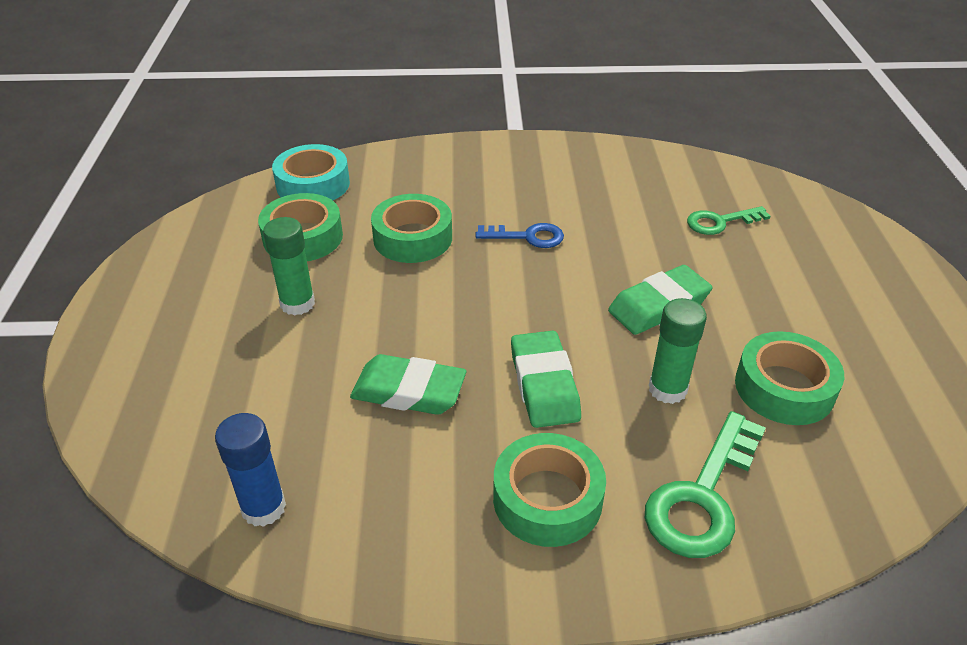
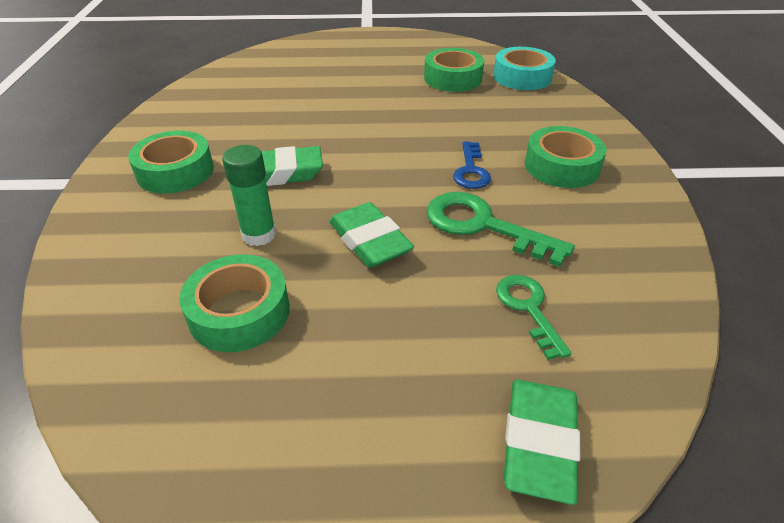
camera: 90 degrees right, 0 degrees up
(263, 508) = (213, 86): blue glue stick -> none
(297, 303) = (379, 82): green glue stick -> none
(409, 391) = (288, 122): green eraser -> green eraser (539, 442)
(413, 238) = (459, 118): green tape -> green tape (561, 166)
(702, 497) = (142, 240): green key -> green key (483, 226)

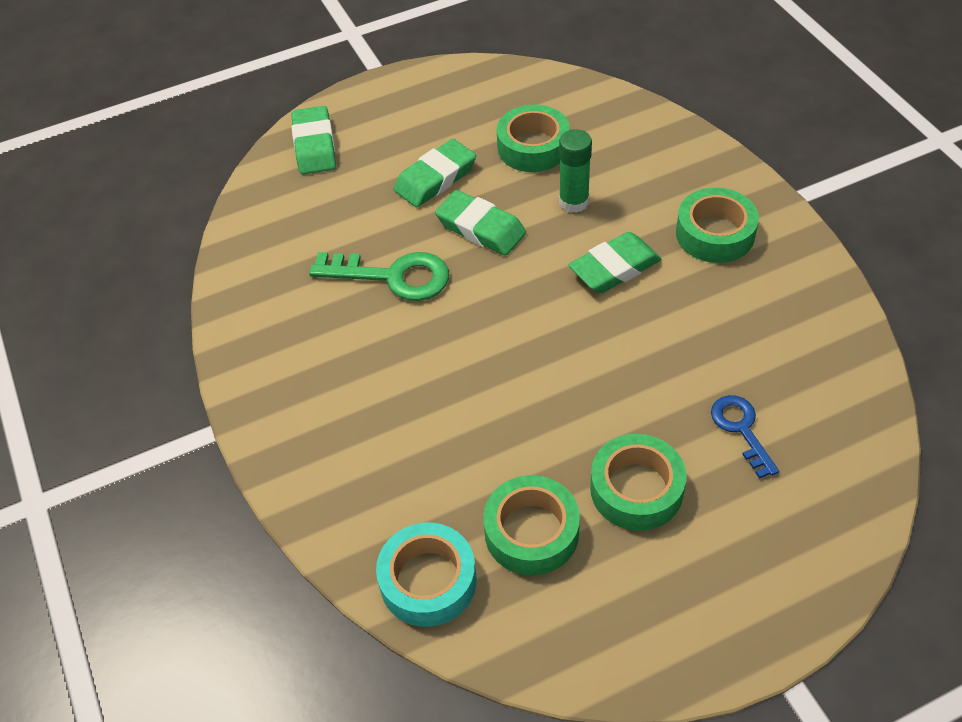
camera: 160 degrees right, 10 degrees up
(384, 315) = (435, 178): none -> green eraser
(471, 170) = (429, 342): blue key -> blue key (741, 429)
(528, 308) = (336, 217): green key -> none
(561, 166) = (335, 384): green tape -> green tape (636, 489)

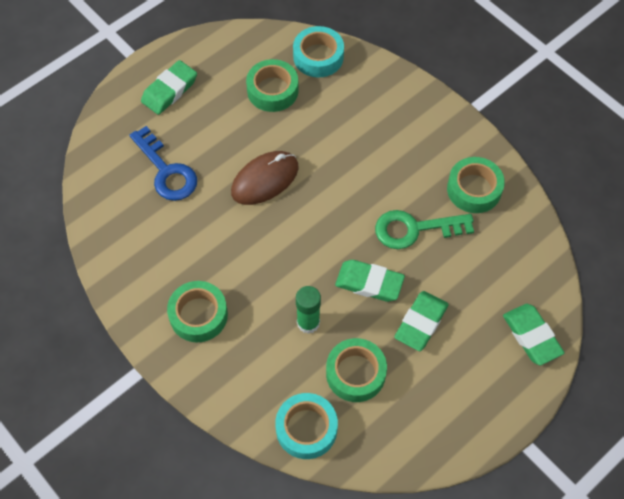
camera: 160 degrees right, 10 degrees up
(584, 384) = (265, 179): none -> brown mouse
(606, 111) = (306, 429): none -> turquoise tape
(614, 268) = (264, 269): green eraser -> green eraser (169, 90)
(636, 489) = (221, 124): green tape -> green tape (474, 189)
(741, 429) = (166, 171): blue key -> blue key, size x1.60

